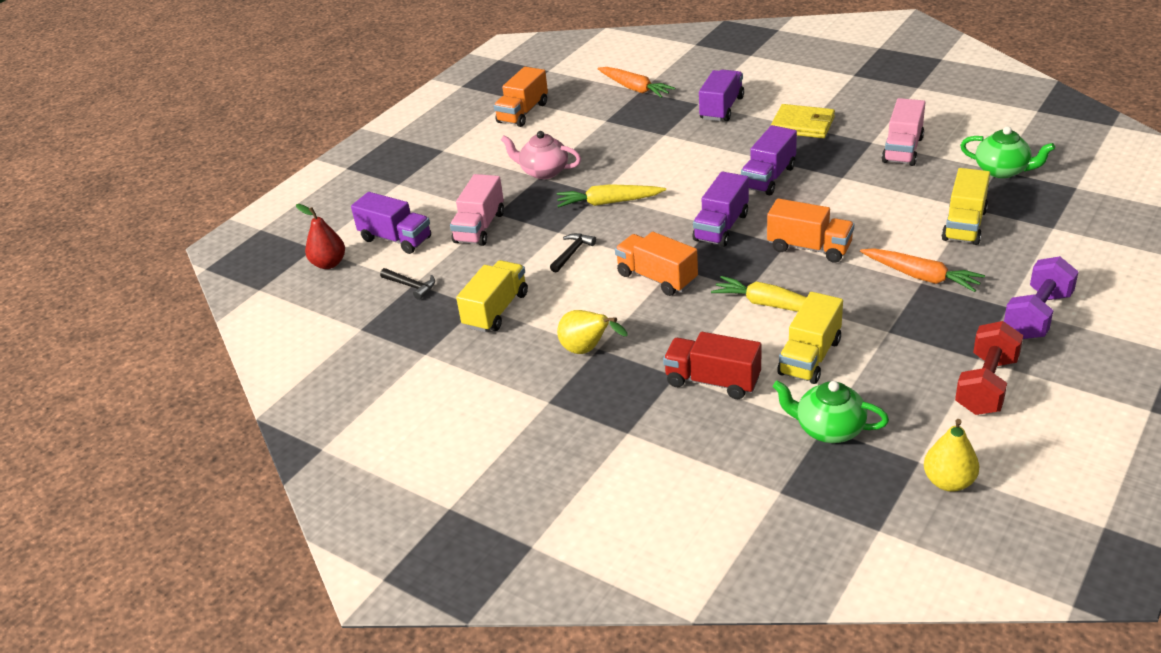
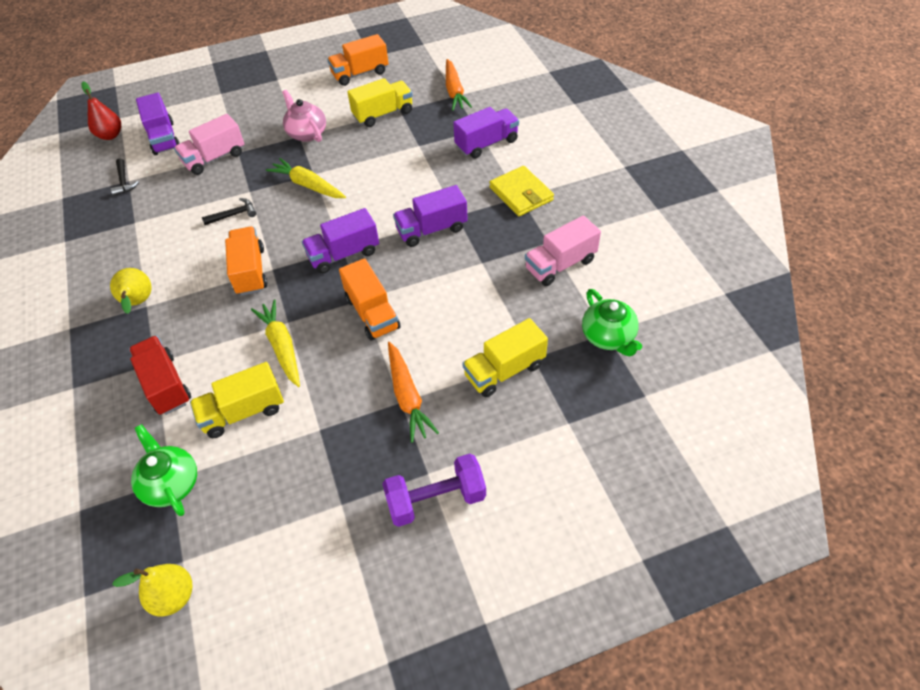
camera: 35 degrees right, 15 degrees up
(496, 310) = (137, 233): yellow truck -> yellow truck (383, 114)
(986, 385) = (312, 534): red dumbbell -> none

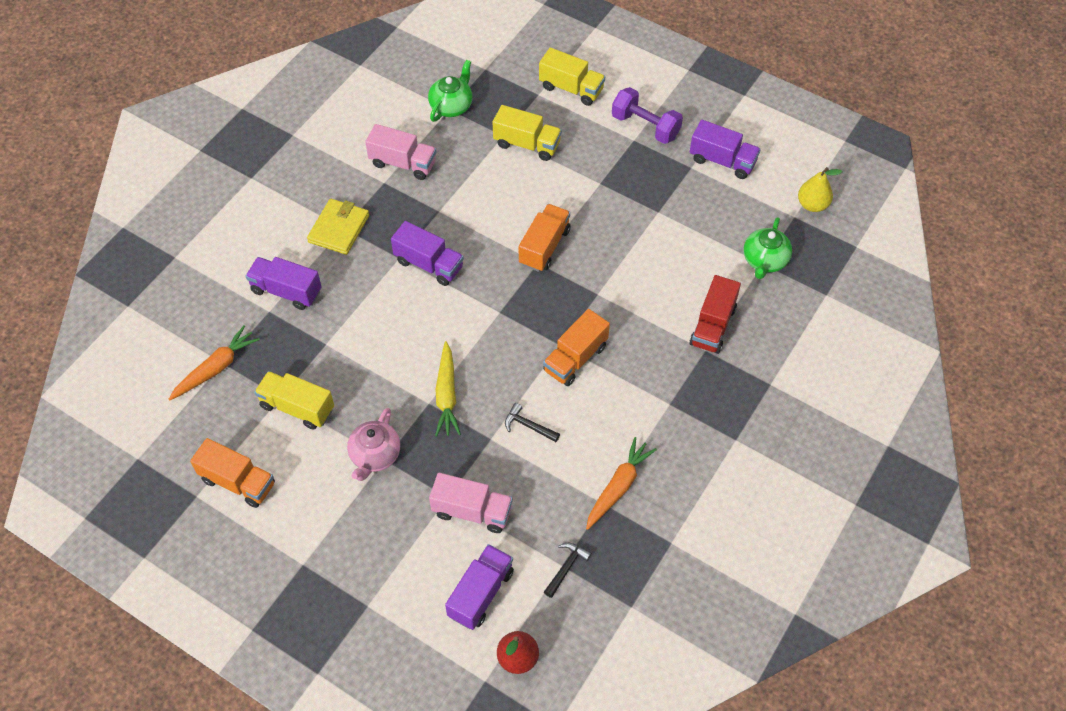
camera: 130 degrees left, 5 degrees up
(138, 303) = (672, 412): yellow pear -> none
(243, 412) = (686, 262): yellow truck -> yellow truck (571, 88)
(282, 346) = (620, 280): yellow carrot -> none
(344, 254) = (504, 306): purple truck -> purple truck (722, 161)
(407, 396) = (592, 182): orange carrot -> orange carrot (618, 487)

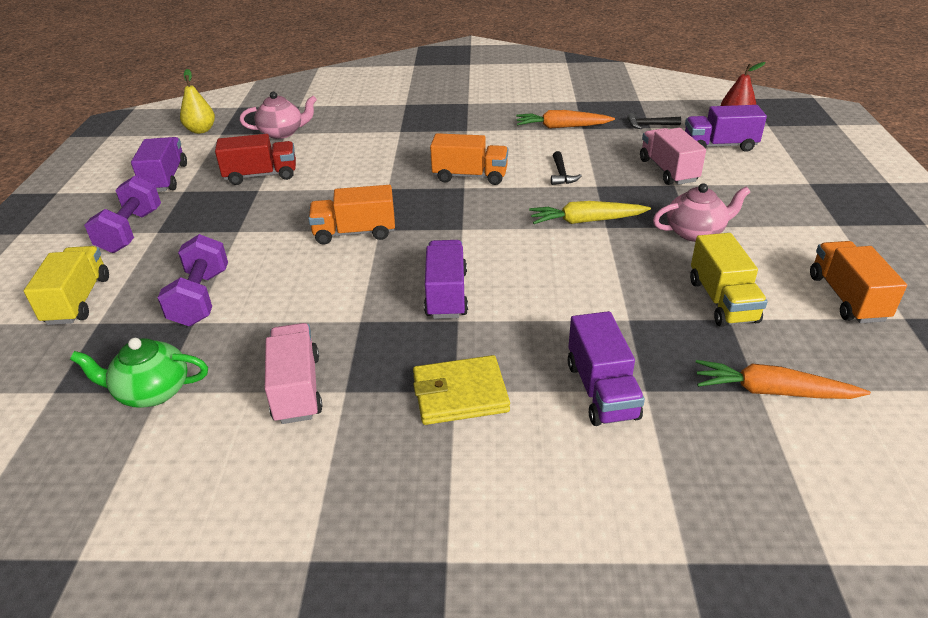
camera: 120 degrees left, 20 degrees down
(446, 395) = (586, 221): yellow carrot -> yellow carrot turned 150 degrees counterclockwise
(527, 144) = (201, 298): yellow truck -> purple dumbbell
(712, 326) = (372, 134): red truck -> red truck (261, 175)
(764, 261) = (282, 133): green teapot -> pink teapot

